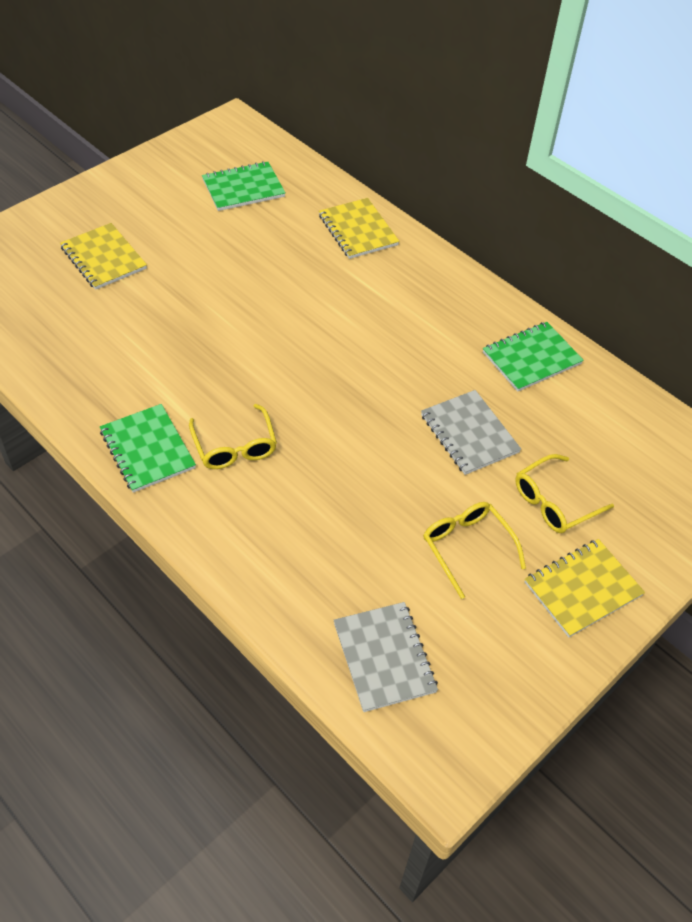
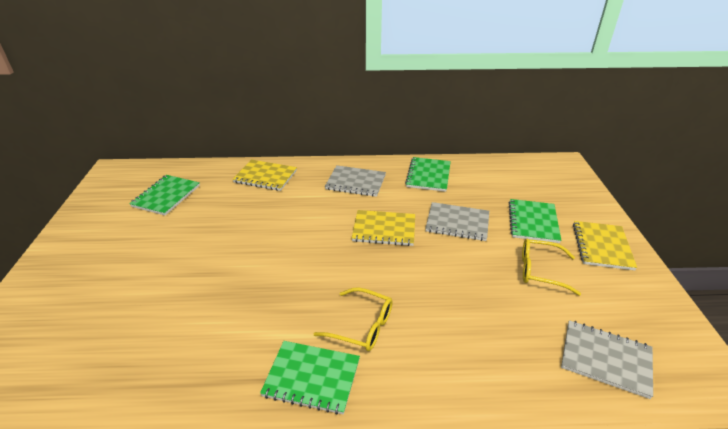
camera: 45 degrees left, 15 degrees down
(104, 258) = (111, 290): yellow notebook -> yellow notebook (384, 229)
(438, 305) = (356, 182): none -> grey notebook
(554, 502) = (533, 222): yellow glasses -> green notebook

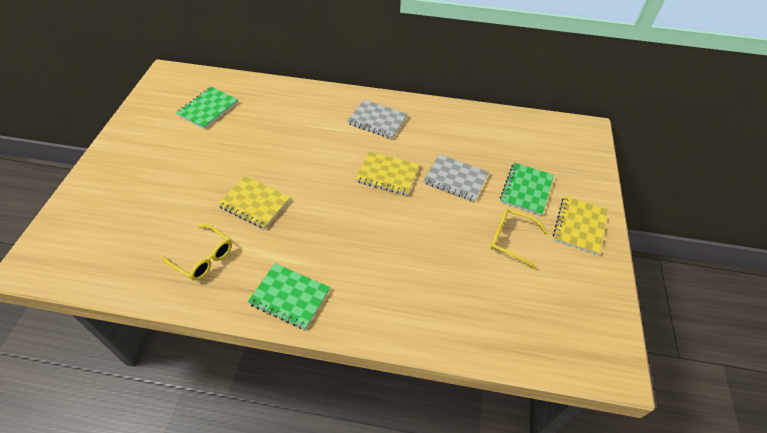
camera: 10 degrees right, 15 degrees up
(265, 176) = (297, 101): yellow notebook -> yellow notebook (255, 203)
(361, 326) = (340, 261): yellow glasses -> yellow glasses (203, 257)
(428, 175) = (448, 123): green notebook -> none
(605, 359) = (530, 328): grey notebook -> none

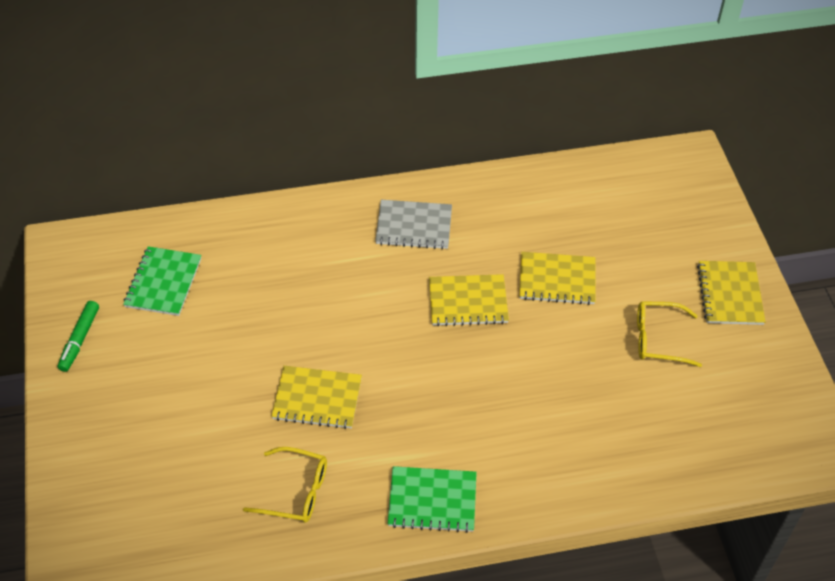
camera: 20 degrees left, 0 degrees up
(140, 125) = (80, 339): none -> green marker
(455, 179) = (557, 280): grey notebook -> yellow notebook
(526, 190) = (650, 266): green notebook -> none

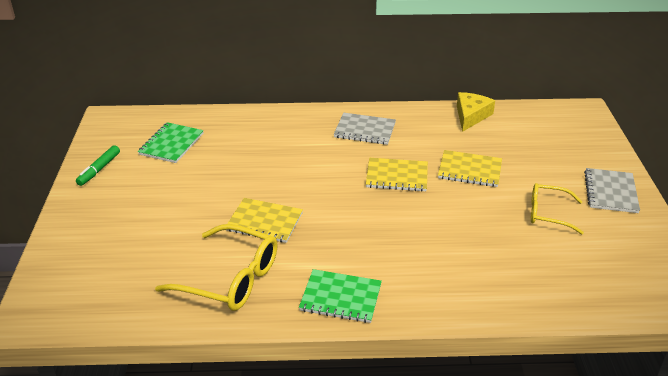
camera: 10 degrees right, 15 degrees down
(295, 491) = (229, 278): yellow glasses -> yellow glasses, size x1.60
(547, 183) = (471, 116): none -> yellow cheese
(730, 294) = (611, 192): yellow notebook -> grey notebook

